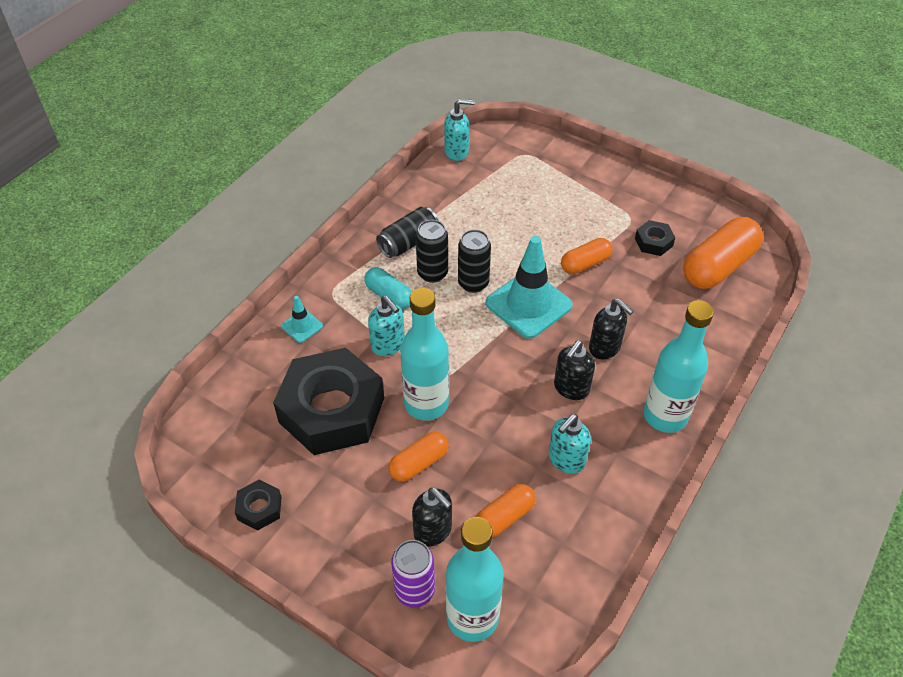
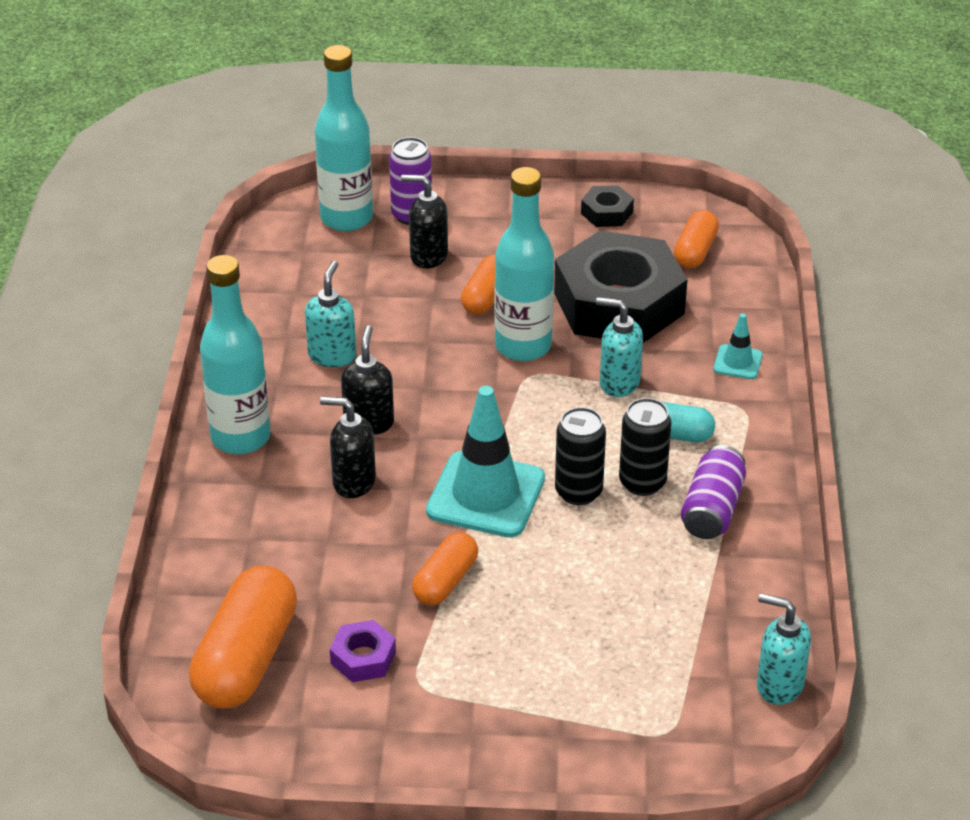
camera: 150 degrees right, 10 degrees down
(408, 242) = (712, 509): black can -> purple can
(457, 152) = (779, 685): turquoise soap dispenser -> turquoise soap dispenser turned 60 degrees clockwise
(504, 517) = (366, 289): orange capsule -> orange capsule (695, 251)
(653, 242) = (363, 658): black nut -> purple nut

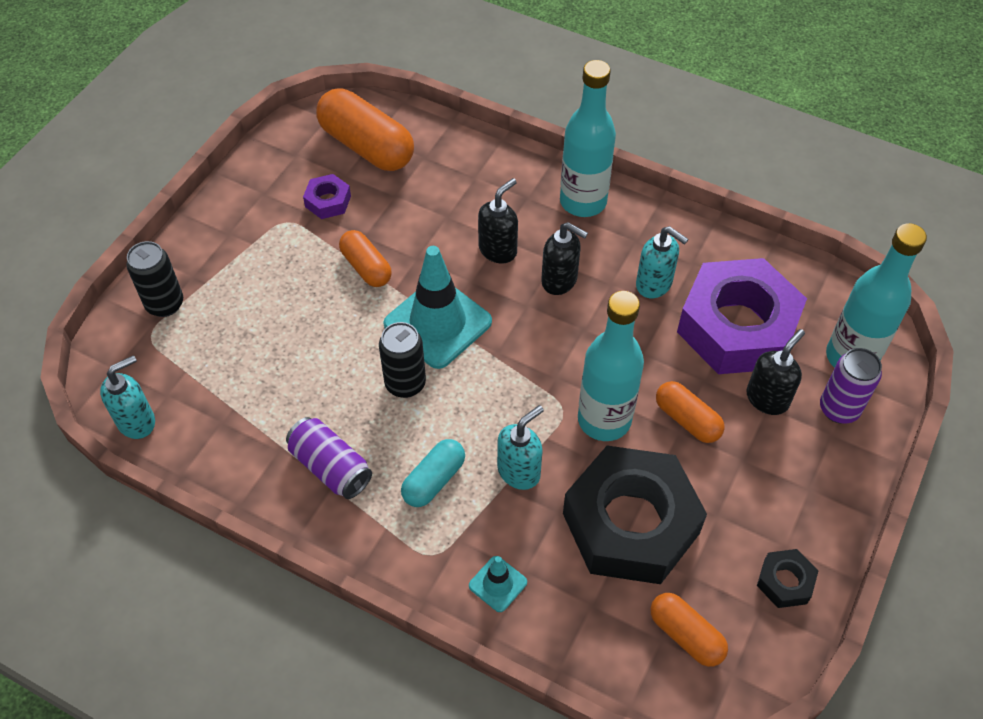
camera: 115 degrees right, 15 degrees up
(354, 290) = (737, 327): none -> purple nut
(642, 482) = (389, 432): black can -> black can (165, 304)

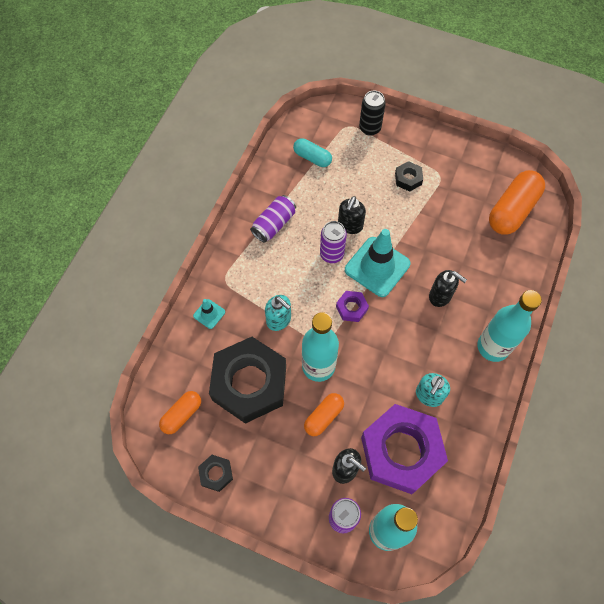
camera: 85 degrees right, 10 degrees up
(137, 421) = (293, 132): turquoise soap dispenser -> none
(282, 263) = (408, 179): none -> black nut
(328, 201) = (461, 195): purple nut -> purple nut (351, 308)
(366, 267) = (413, 223): orange capsule -> none
(405, 383) = (331, 254): black can -> purple can
(434, 480) = (270, 276): turquoise capsule -> turquoise capsule (312, 157)
(559, 280) = (421, 335): black soap dispenser -> black soap dispenser (350, 225)

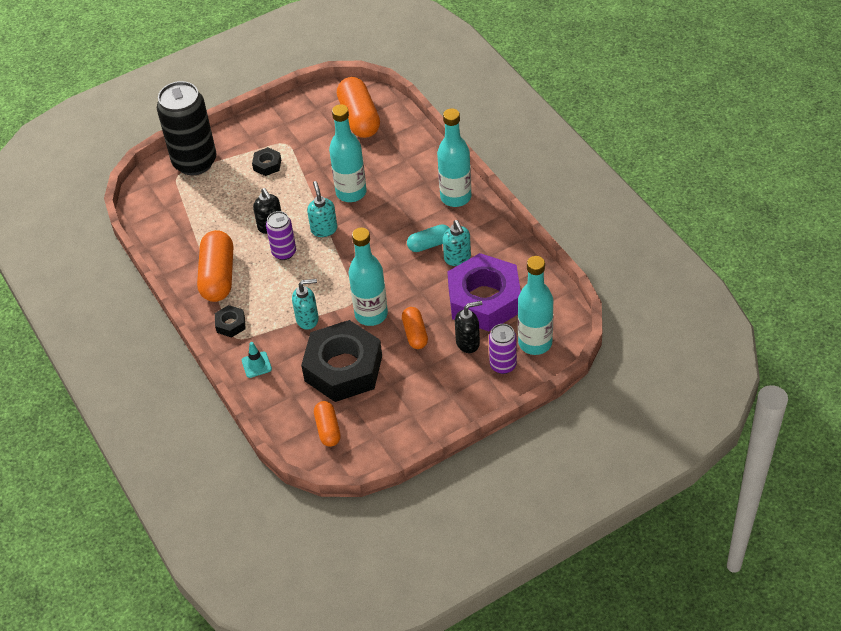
camera: 50 degrees left, 15 degrees down
(216, 474) = (398, 430): black nut -> black nut (230, 324)
(274, 224) = (218, 276): purple can -> orange capsule
(312, 157) = (182, 216): turquoise capsule -> turquoise capsule (429, 244)
(351, 308) = (343, 265): purple nut -> none
(370, 128) = (195, 162): black can -> black can, size x1.93
(377, 267) = (324, 229): turquoise traffic cone -> turquoise soap dispenser
(430, 260) = (351, 192): none -> turquoise bottle
(440, 296) = (386, 204): black soap dispenser -> none

